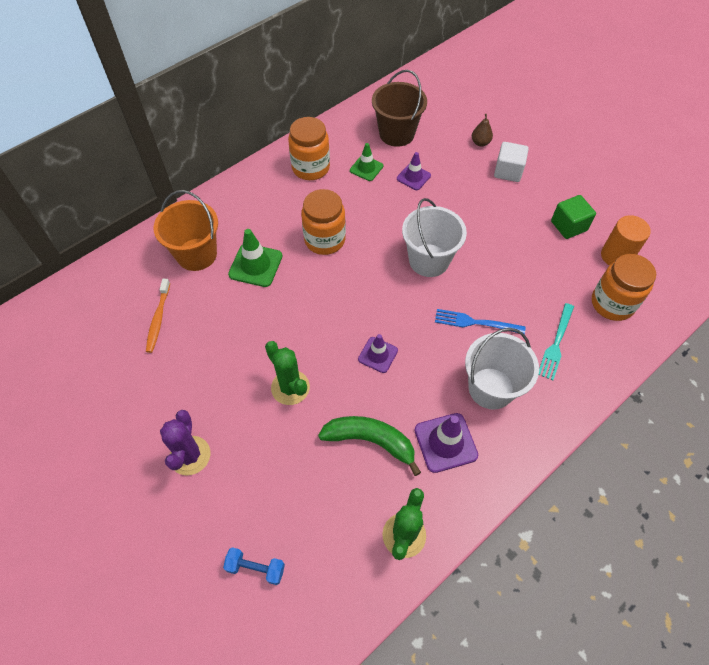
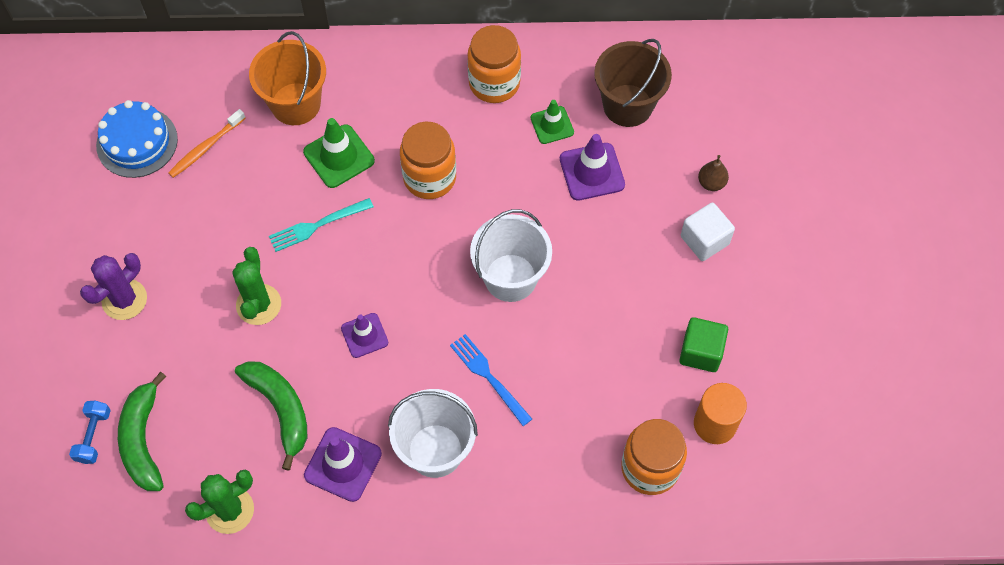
camera: 40 degrees right, 5 degrees up
(103, 348) = (137, 142): none -> blue cake
(256, 568) = (93, 436): blue dumbbell -> blue dumbbell turned 45 degrees clockwise
(295, 539) = (143, 440): none -> green banana
(413, 177) = (592, 172): purple traffic cone -> purple traffic cone, size x1.52
(556, 344) = (545, 460): turquoise fork -> turquoise fork (317, 226)

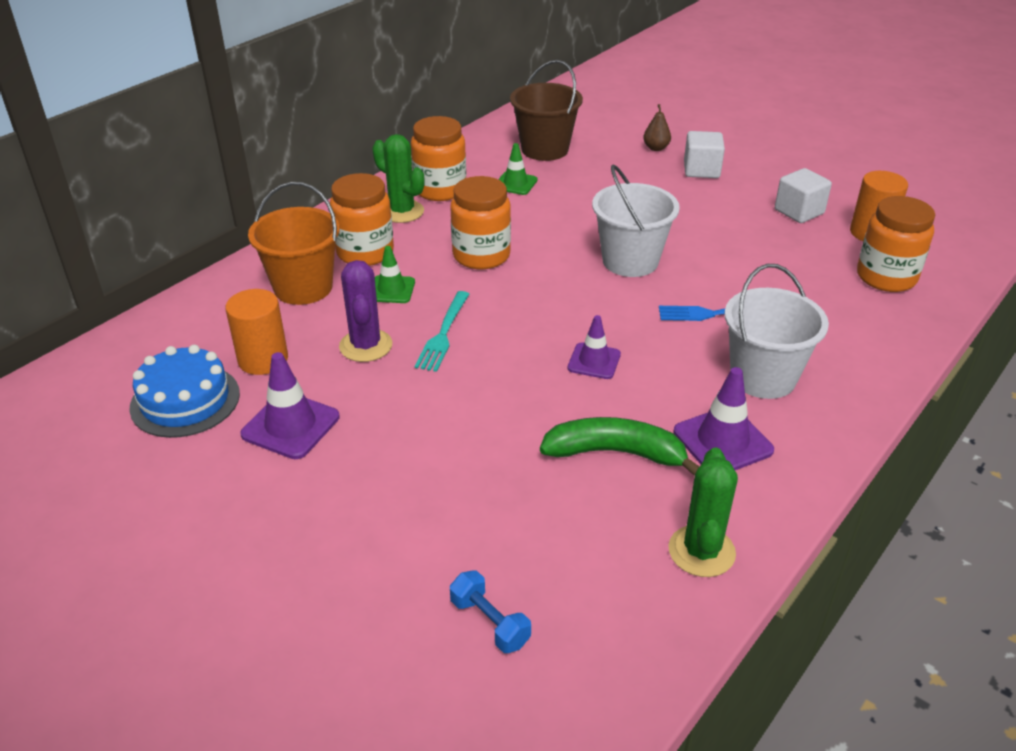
camera: 50 degrees left, 25 degrees down
(124, 299) = (349, 503): purple cactus -> purple cactus (366, 346)
(143, 440) = (541, 579): green banana -> none
(206, 148) = (263, 359): orange toothbrush -> orange cylinder
(258, 304) = (480, 410): green cactus -> green cactus (402, 211)
(339, 156) = (391, 290): green traffic cone -> green traffic cone, size x0.66
(368, 104) = (365, 252): none -> orange jar
(592, 172) = (581, 186): purple traffic cone -> purple traffic cone (290, 426)
(701, 352) = (799, 211): green cube -> white cube

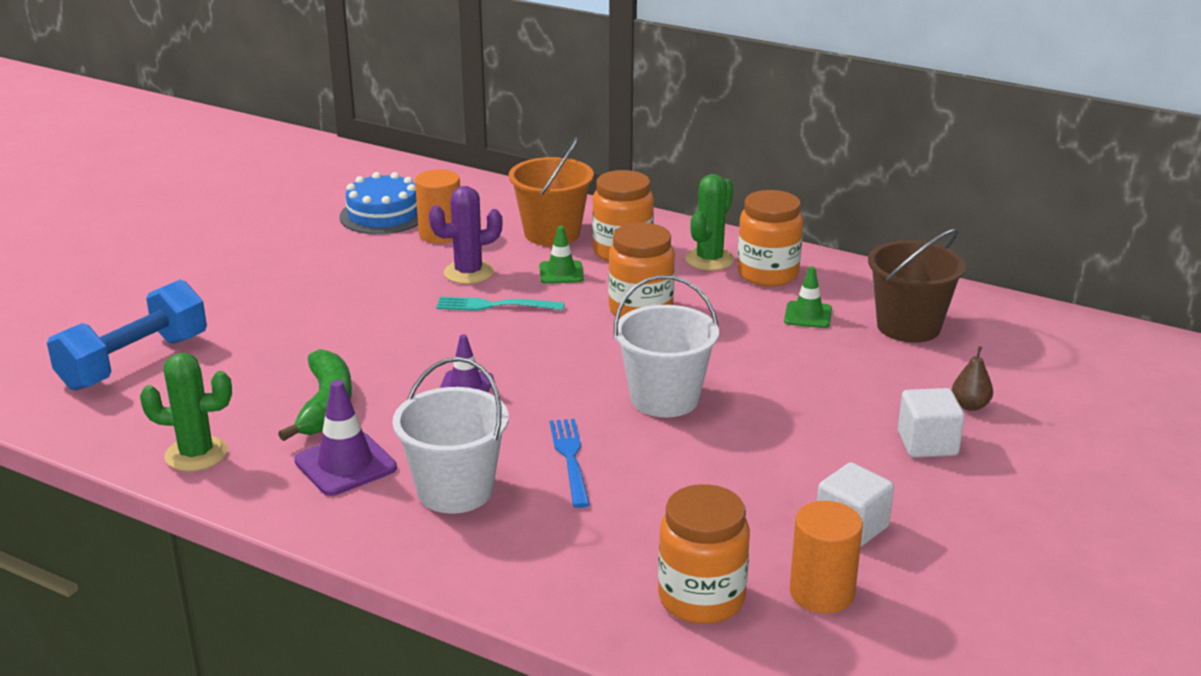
camera: 80 degrees right, 10 degrees down
(290, 426) = (355, 258): purple traffic cone -> none
(489, 622) = (134, 362): blue dumbbell -> blue dumbbell, size x2.12

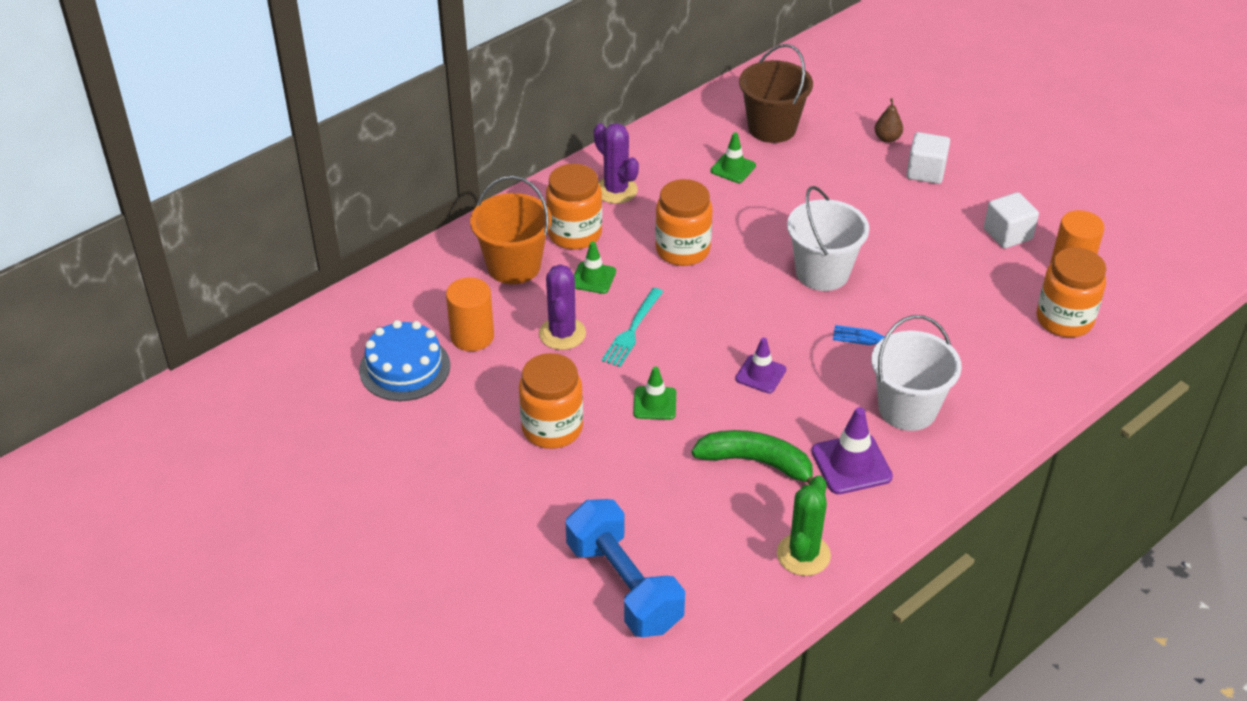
camera: 70 degrees left, 15 degrees up
(391, 335) = (654, 403): none -> green traffic cone
(709, 260) = (616, 190): green cactus -> purple cactus
(767, 274) = (657, 168): orange jar -> orange jar (552, 428)

